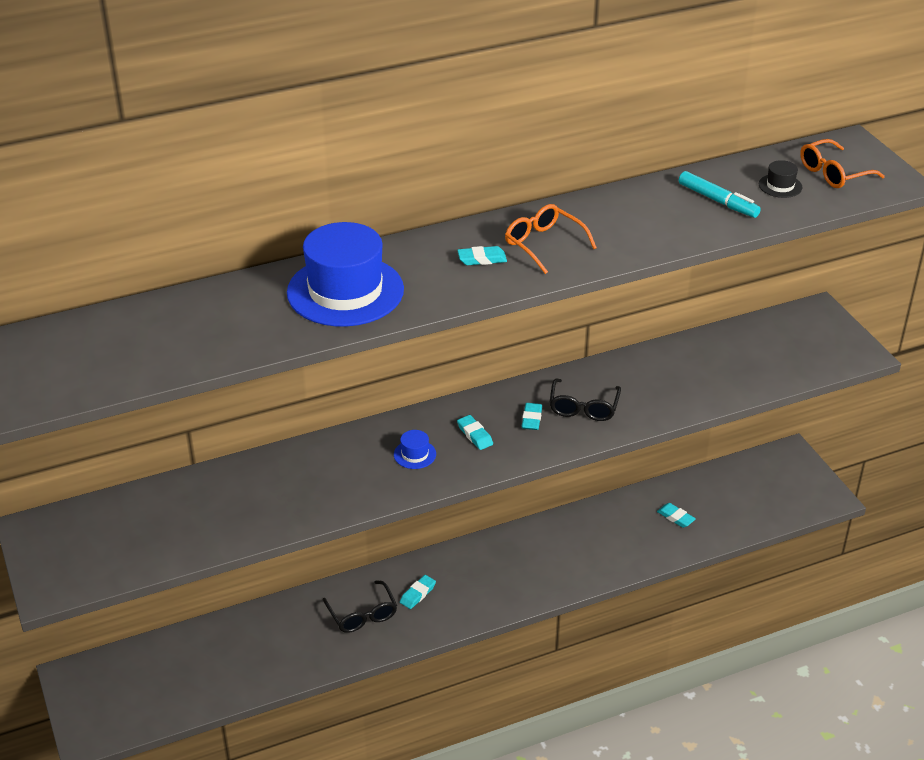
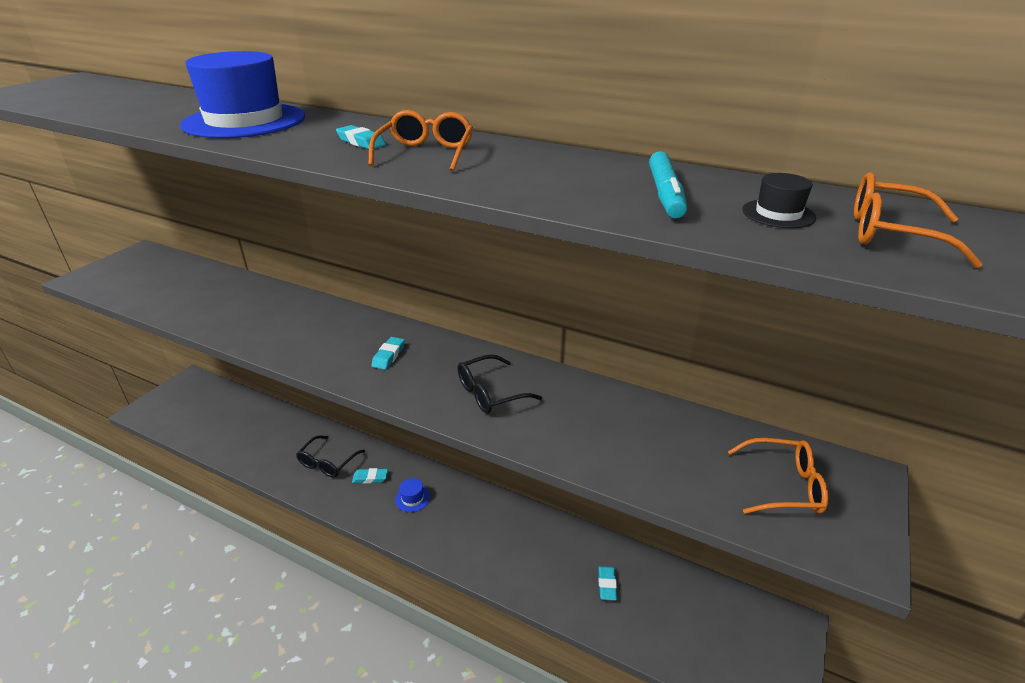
camera: 50 degrees right, 5 degrees down
(415, 454) = (335, 340): blue hat -> blue hat (412, 498)
(531, 419) = (441, 373): turquoise eraser -> none
(795, 344) = (784, 486): none -> orange glasses

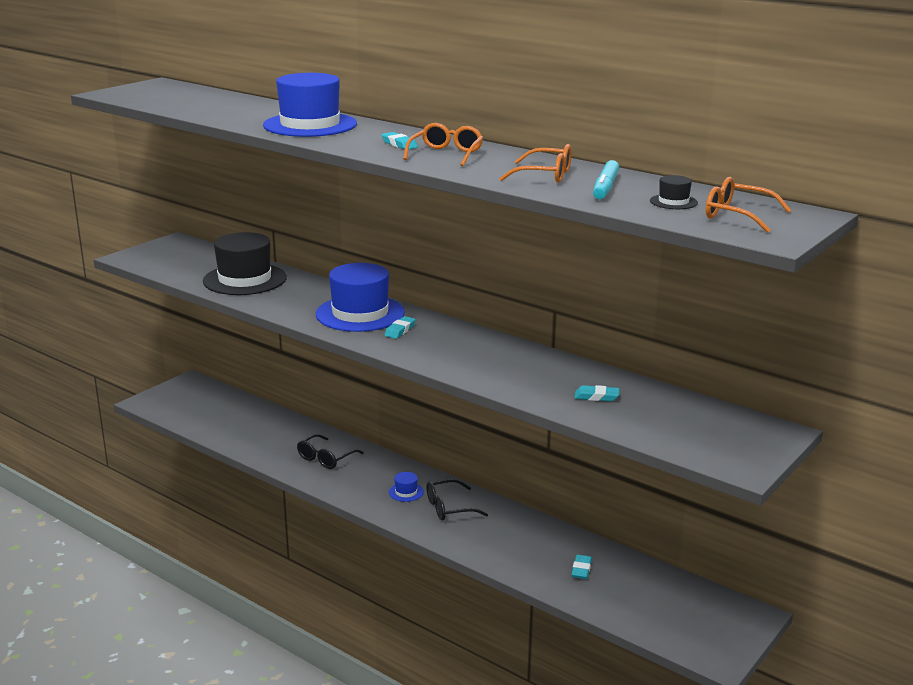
camera: 10 degrees right, 10 degrees down
(211, 297) = (245, 279): none -> black hat
(341, 335) = (360, 313): none -> blue hat
(370, 478) = (366, 473): turquoise eraser -> turquoise eraser (596, 397)
(490, 393) = (483, 360): black glasses -> black glasses (449, 508)
(784, 486) = (707, 431): orange glasses -> orange glasses (545, 175)

